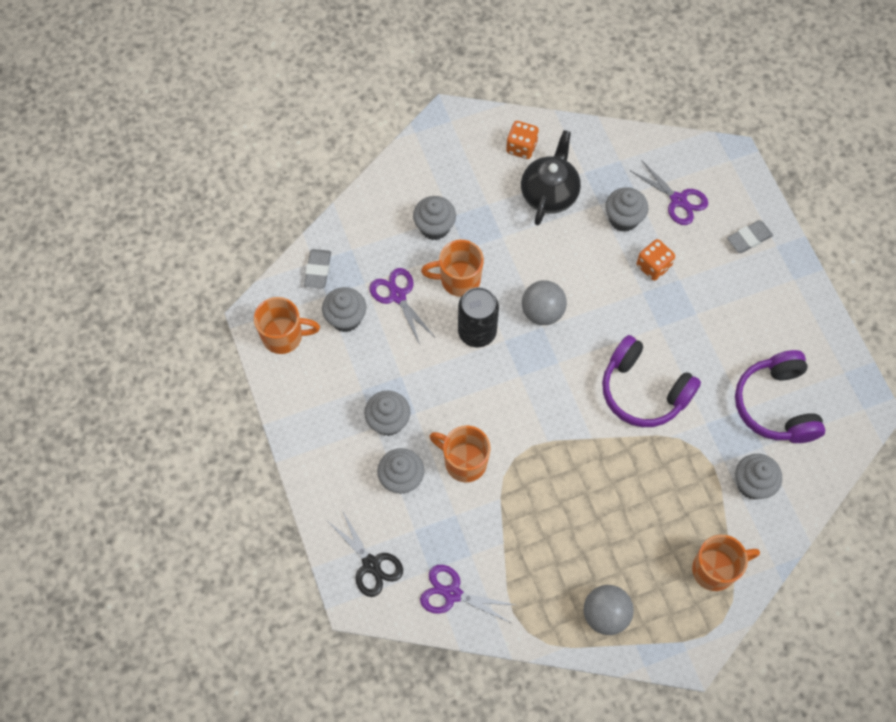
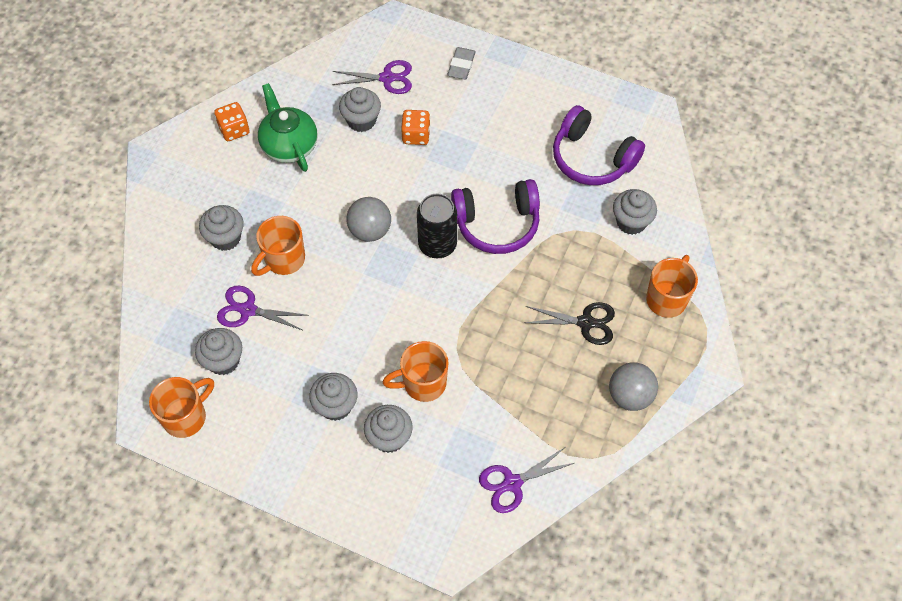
camera: 45 degrees left, 5 degrees down
(318, 270) = (163, 345): grey eraser -> none
(371, 564) = (432, 520): black scissors -> black scissors (586, 322)
(477, 332) = (336, 284): black can -> black can (437, 244)
(549, 193) = (289, 145): black teapot -> green teapot

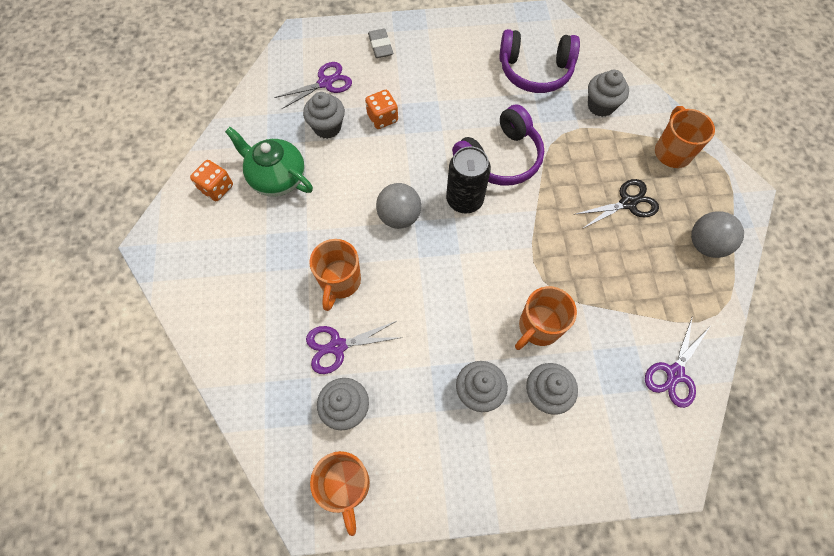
camera: 30 degrees left, 5 degrees up
(186, 417) = (346, 486): orange mug -> orange mug turned 150 degrees clockwise
(225, 238) = (272, 290): grey cupcake -> none

